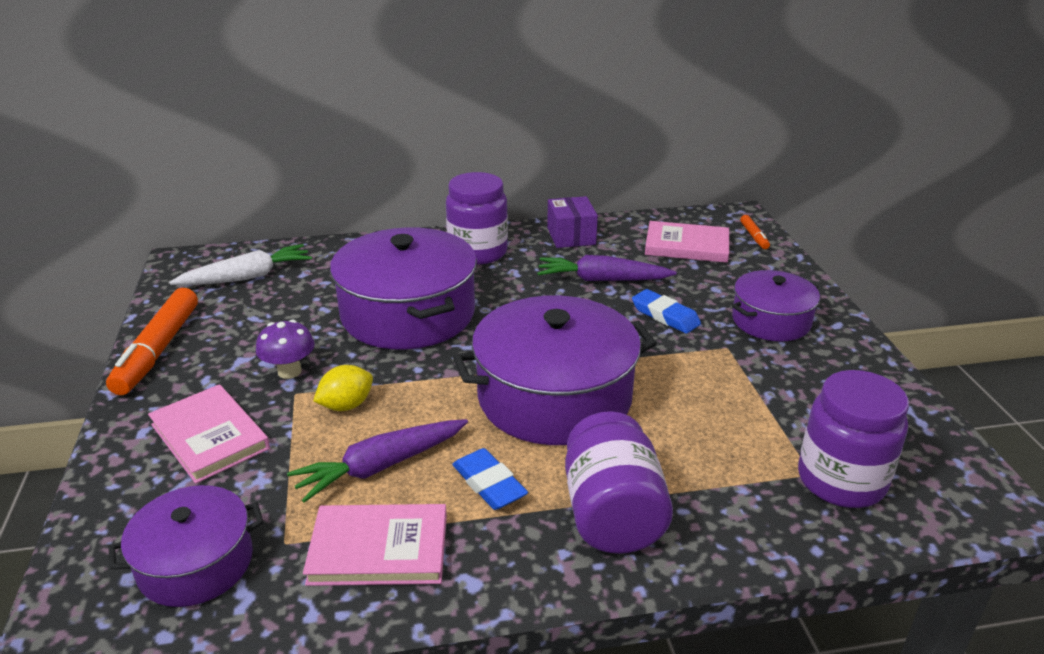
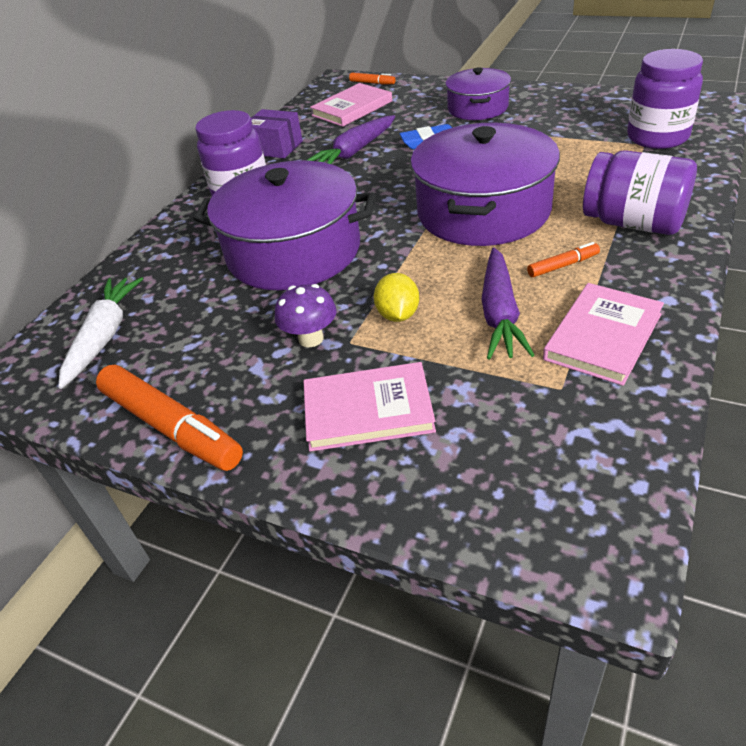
camera: 50 degrees left, 10 degrees up
(196, 563) = (553, 449): purple pot -> none
(489, 484) = (563, 265): blue eraser -> orange marker

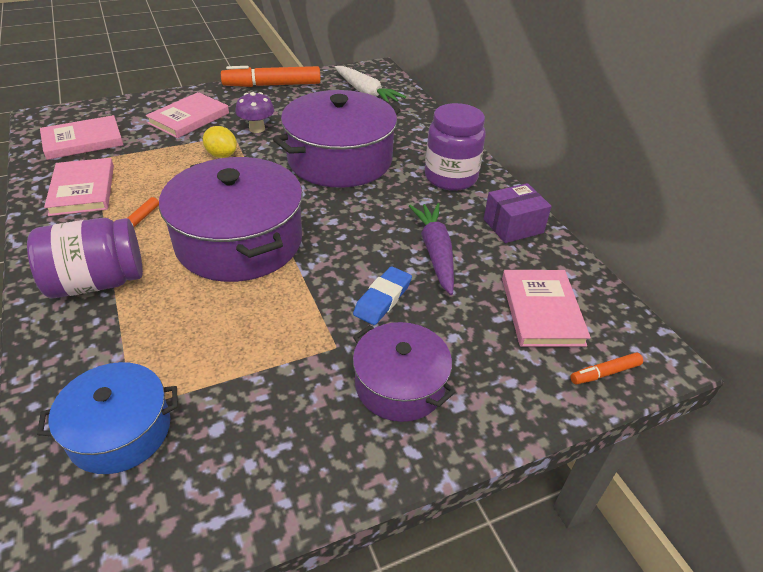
camera: 125 degrees right, 0 degrees up
(500, 314) = (158, 178): purple carrot -> none
(559, 441) = (83, 141): none -> pink book
(657, 137) = (120, 431): purple jar -> blue pot

